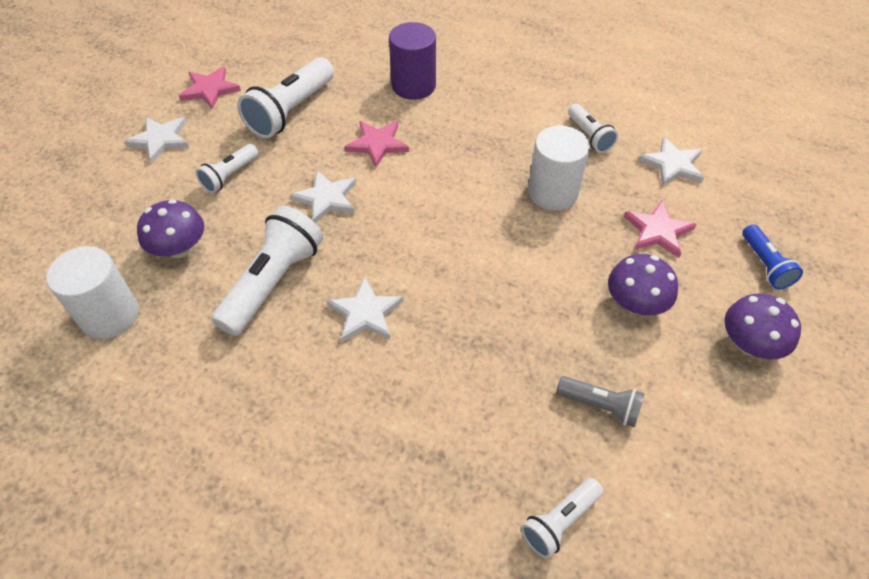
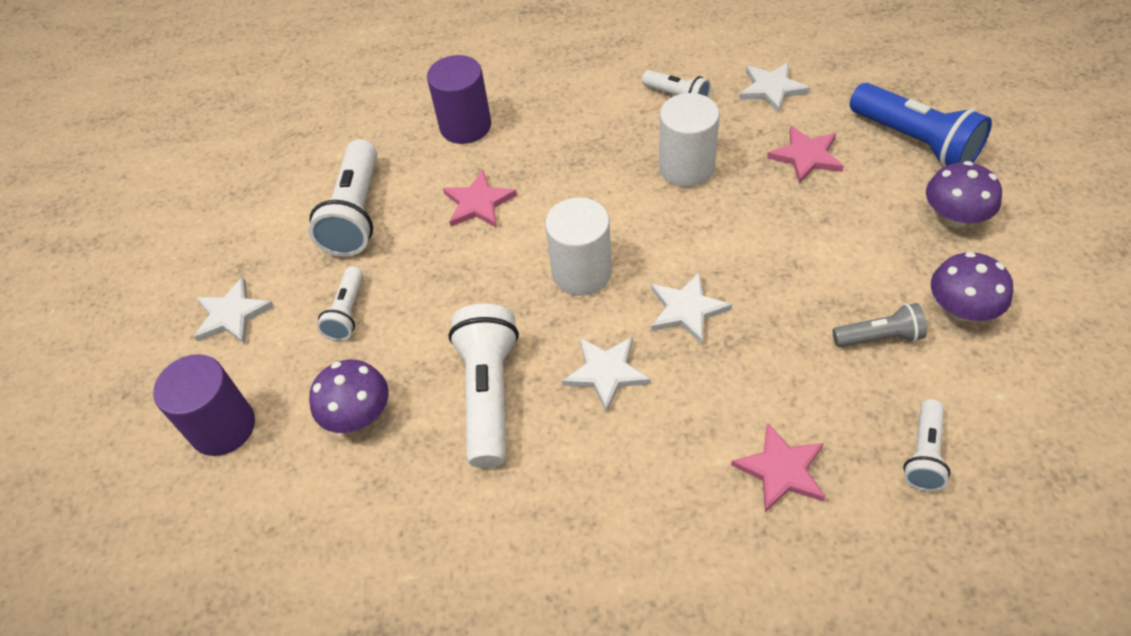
camera: 25 degrees left, 0 degrees up
(94, 210) = (223, 427): none -> purple cylinder
(109, 315) = (341, 522): white cylinder -> white cylinder (582, 272)
(210, 89) = (242, 233): pink star -> pink star (781, 470)
(326, 198) = (472, 283): white star -> white star (686, 309)
(635, 303) = (838, 231): purple mushroom -> purple mushroom (961, 309)
(765, 265) = (915, 141): blue flashlight -> blue flashlight, size x1.80

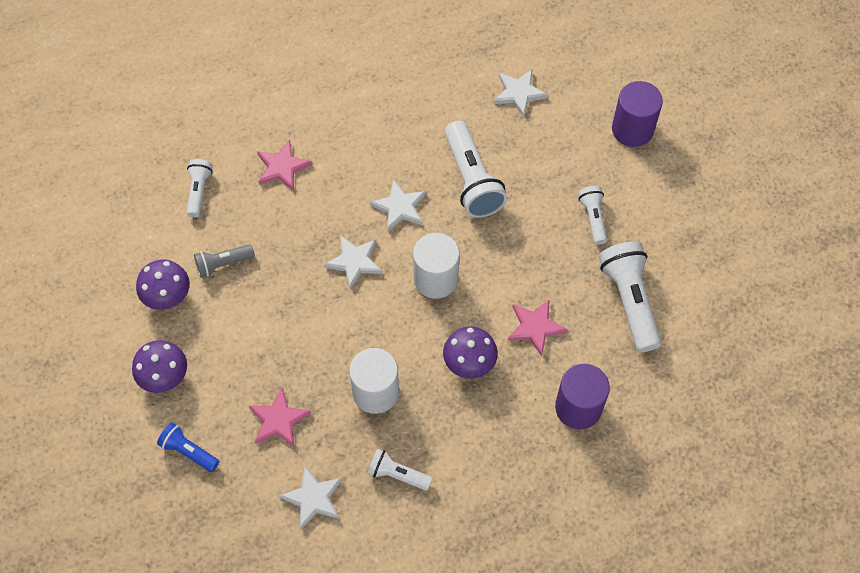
camera: 160 degrees right, 10 degrees up
(232, 314) = (675, 202): white star -> white star (519, 93)
(358, 414) = (550, 152): purple mushroom -> purple mushroom (469, 362)
(915, 141) = (188, 451): blue flashlight -> blue flashlight, size x0.55

